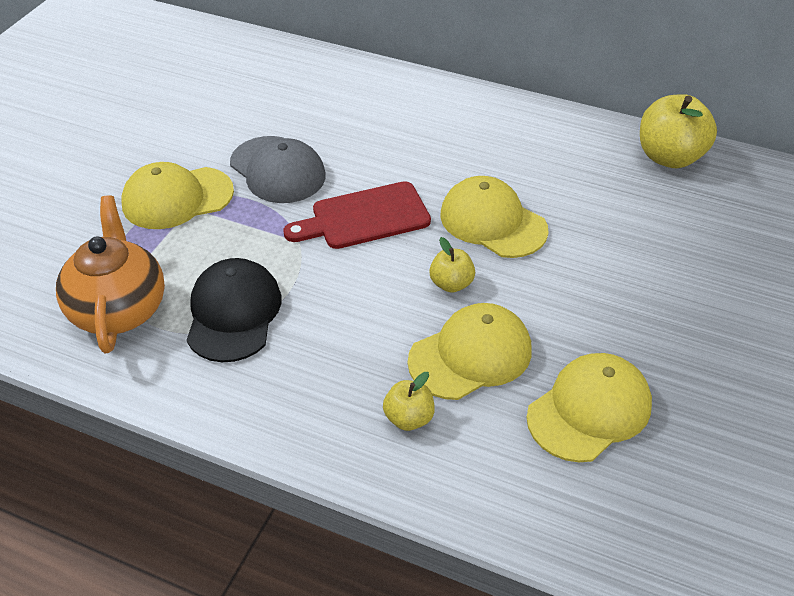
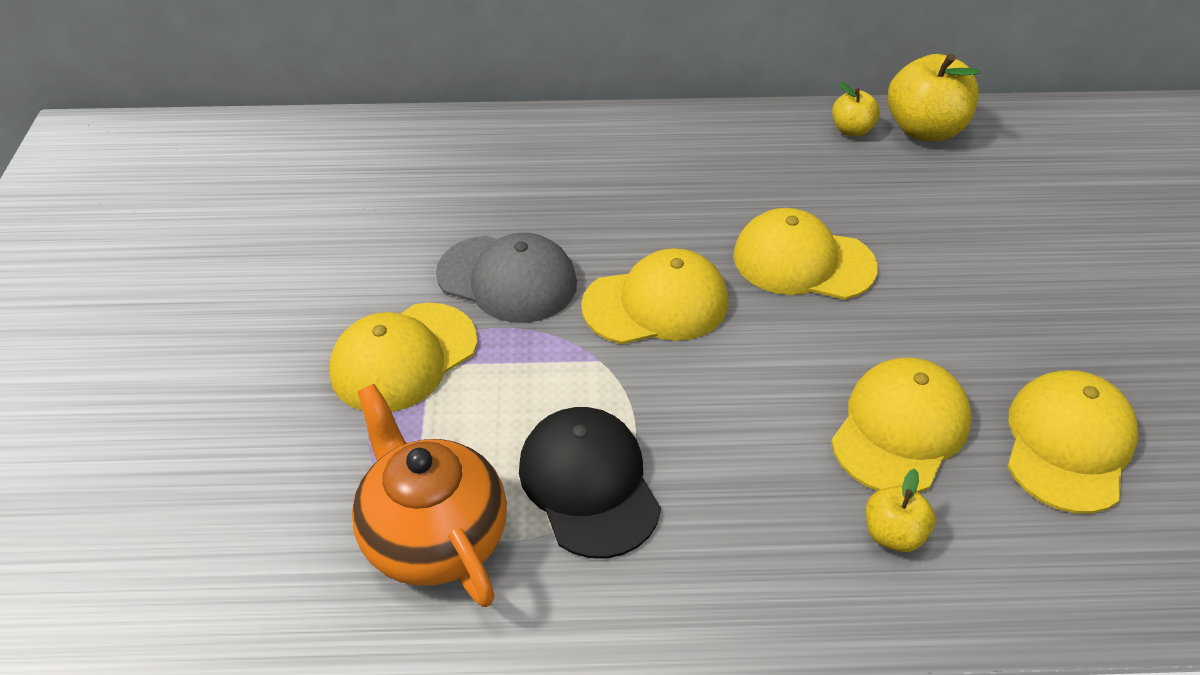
camera: 25 degrees left, 0 degrees up
(364, 217) = (656, 304): red cutting board -> yellow cap
(451, 284) = (814, 351): yellow apple -> yellow apple (851, 130)

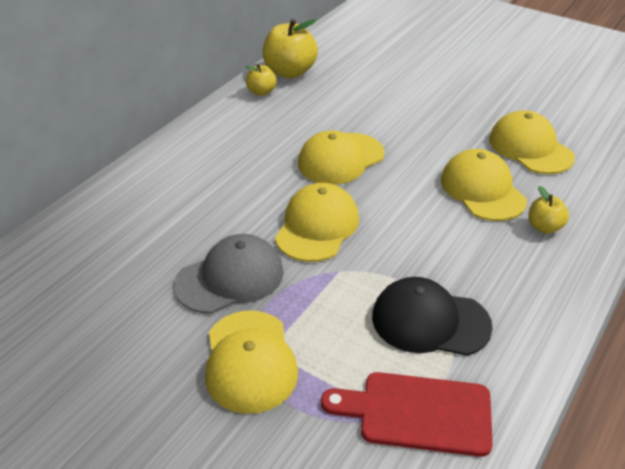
camera: 55 degrees left, 5 degrees down
(434, 536) = (417, 413): orange teapot -> red cutting board

